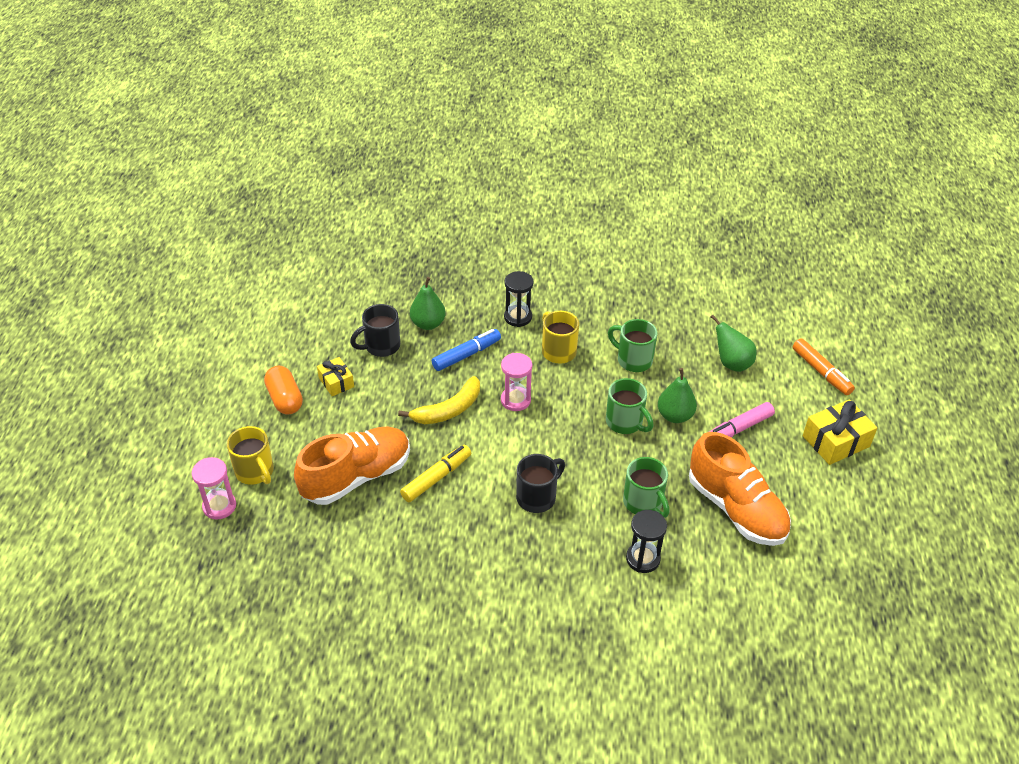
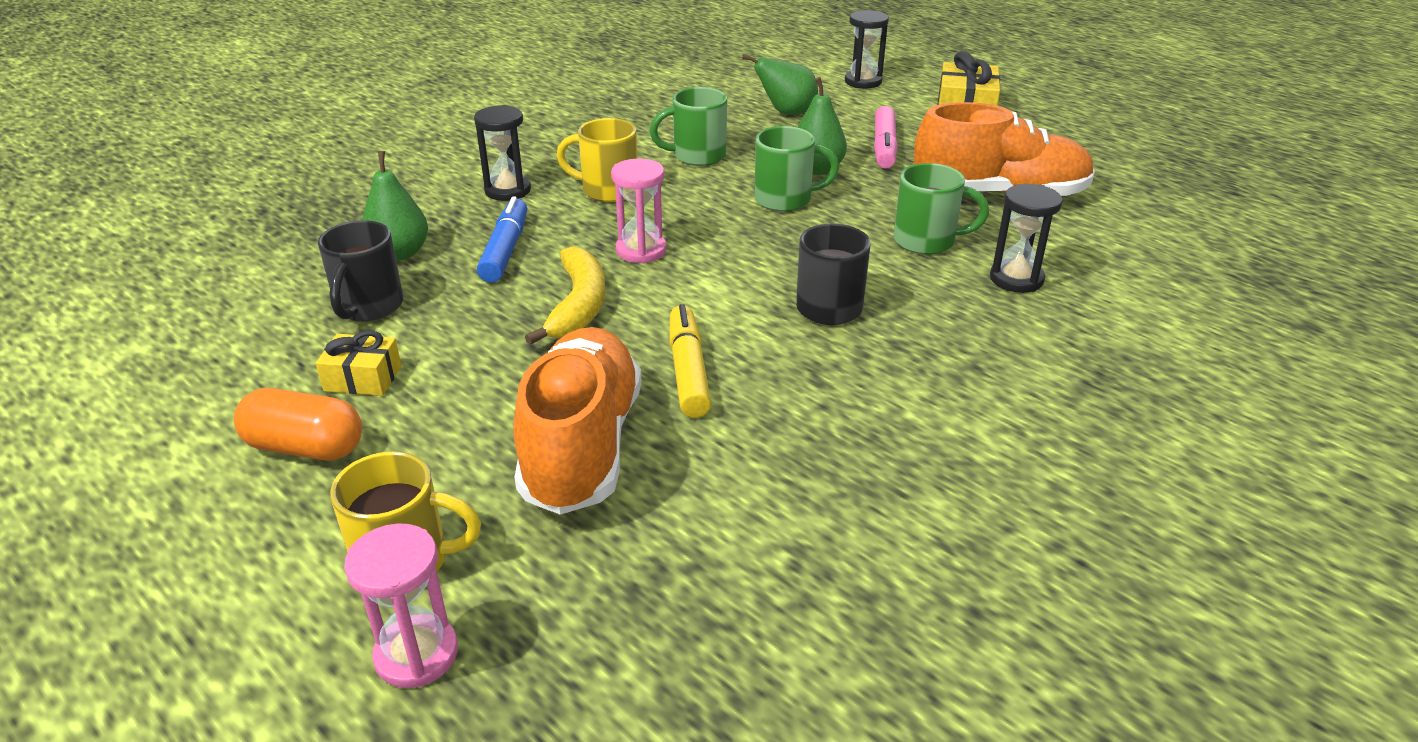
camera: 50 degrees left, 10 degrees down
(821, 372) = (863, 82): orange marker -> black hourglass

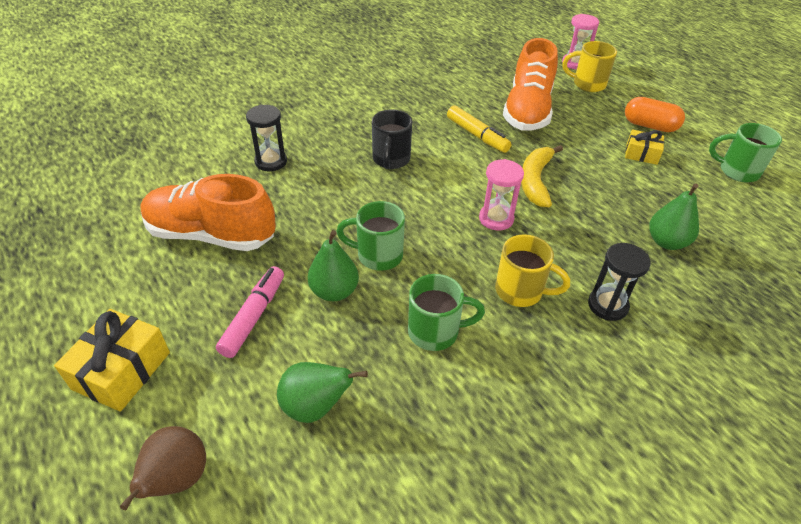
camera: 170 degrees left, 10 degrees up
(368, 307) = (663, 198): black mug -> none
(505, 250) = (591, 233): blue marker -> none
(688, 371) = (477, 135): yellow marker -> yellow marker turned 45 degrees counterclockwise
(863, 82) = (177, 479): black hourglass -> brown pear
(927, 241) = (301, 198): green mug -> green mug (737, 171)

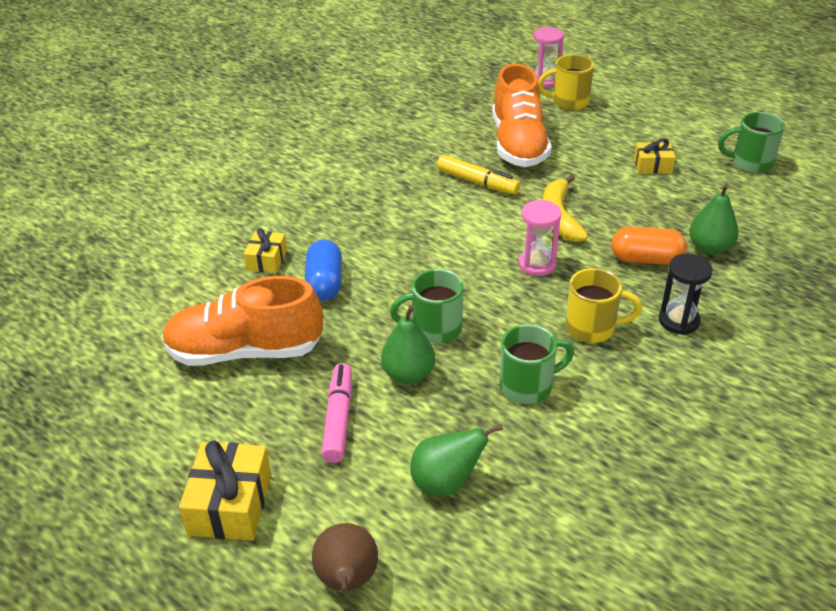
camera: 15 degrees left, 5 degrees down
(271, 162) = (267, 260): black hourglass -> yellow gift
(306, 192) = (325, 283): none -> blue capsule
(391, 160) = (398, 228): black mug -> none
(649, 126) = (649, 134): orange capsule -> orange capsule (646, 259)

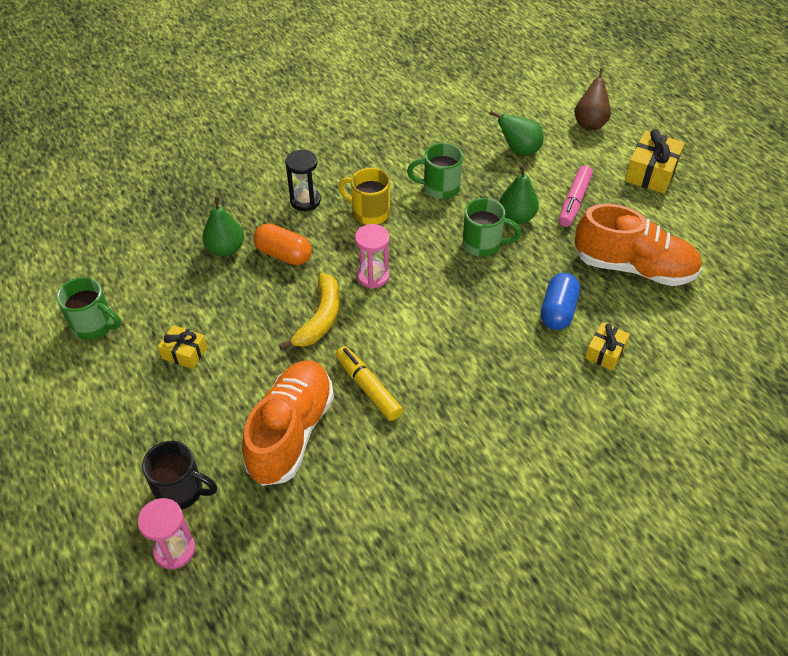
camera: 160 degrees left, 10 degrees up
(568, 102) = (181, 491): yellow mug -> black mug

